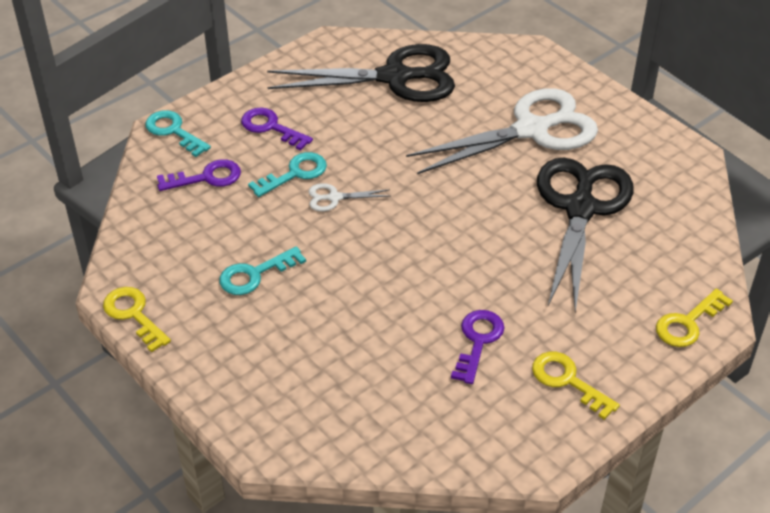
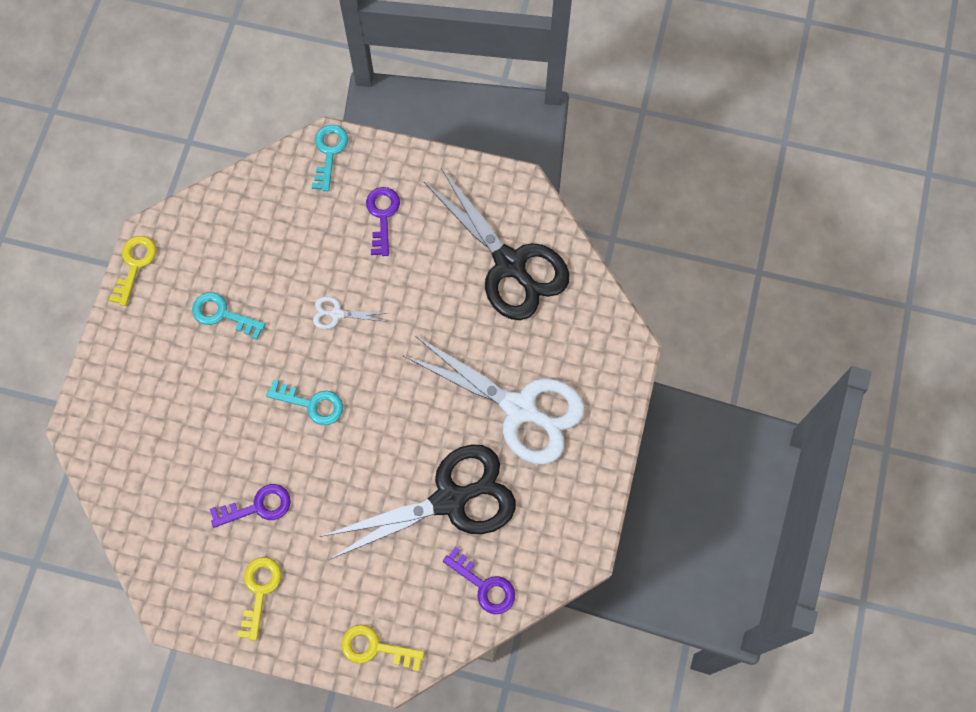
camera: 55 degrees right, 25 degrees up
(206, 177) = (296, 212): purple key -> purple key (484, 585)
(295, 173) = (343, 268): turquoise key -> turquoise key (312, 404)
(334, 198) = (337, 314): white scissors -> white scissors turned 45 degrees counterclockwise

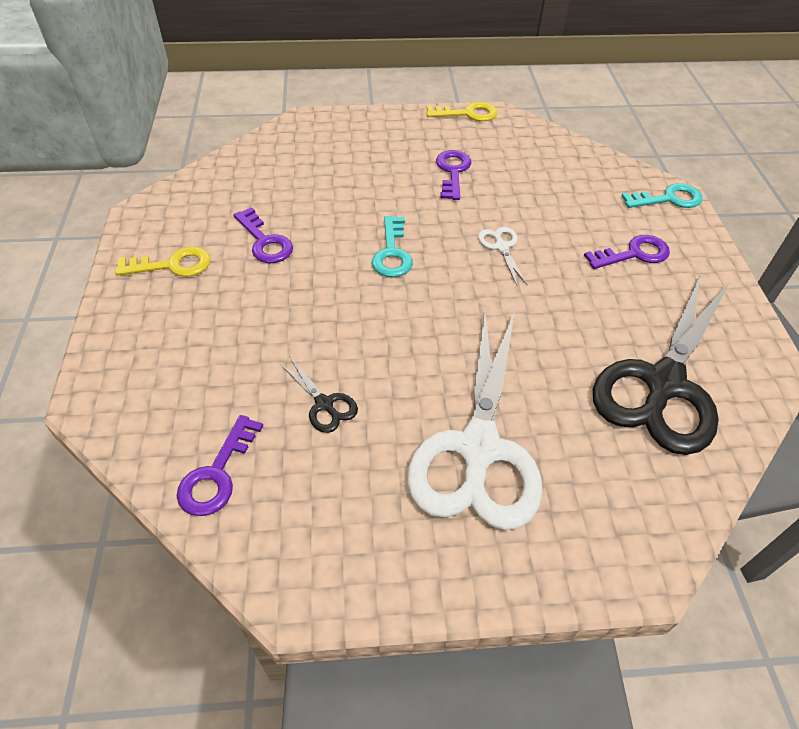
camera: 70 degrees right, 20 degrees down
(222, 314) = (453, 172): turquoise key -> purple key
(375, 648) = (117, 379): yellow key -> none
(450, 500) = (324, 404): black scissors -> black scissors, size x0.40

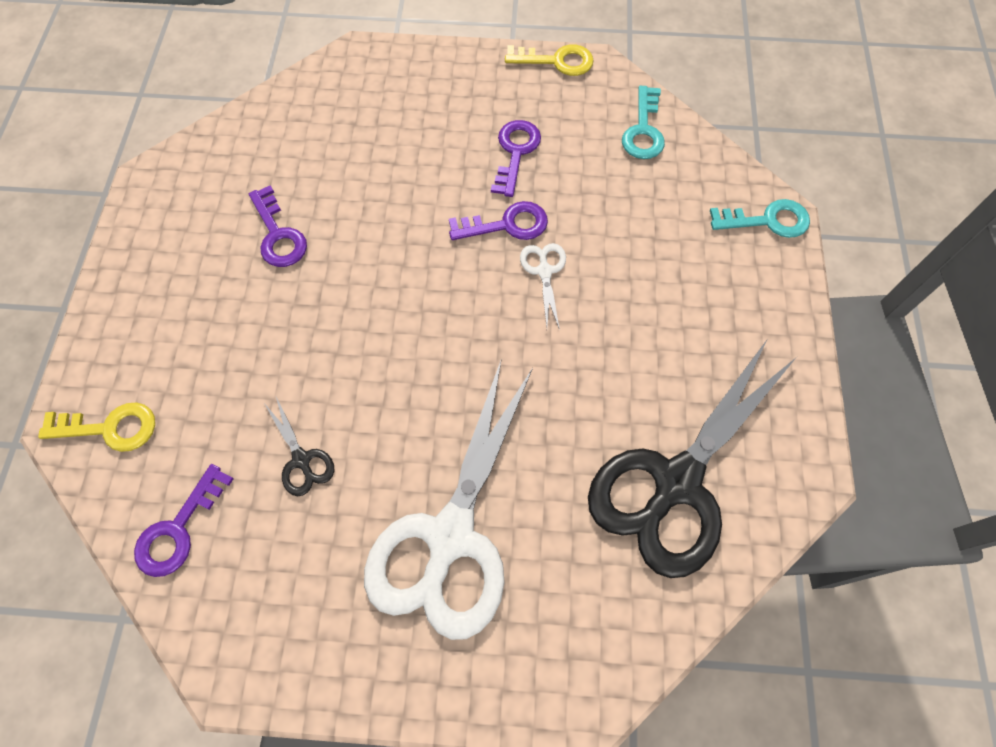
camera: 10 degrees right, 15 degrees up
(172, 265) = (173, 257): yellow key -> yellow key (110, 428)
(392, 253) = (417, 266): turquoise key -> turquoise key (643, 130)
(634, 254) = (698, 299): purple key -> purple key (507, 225)

